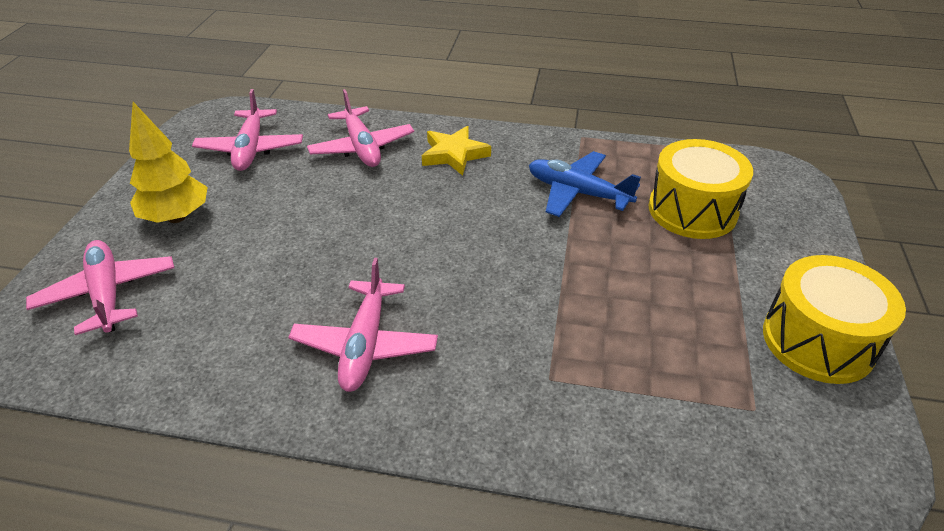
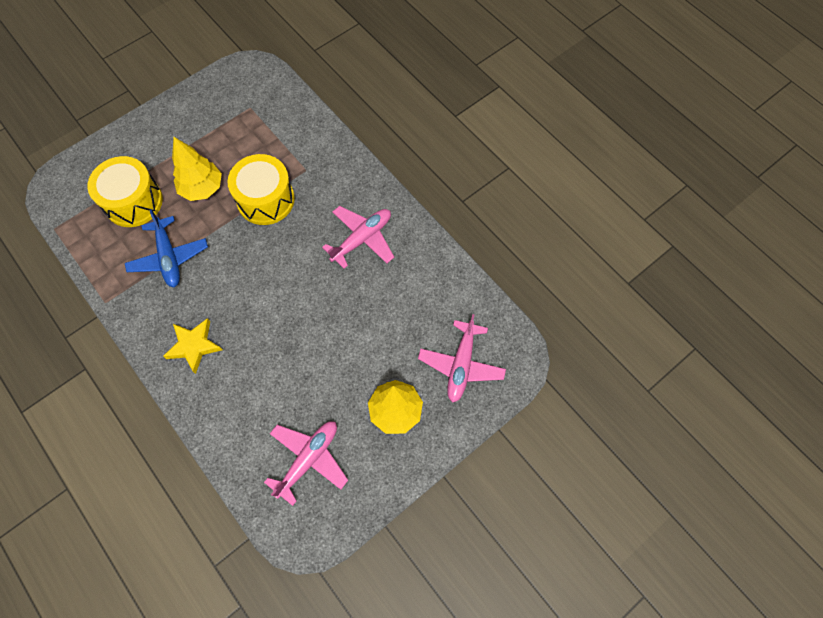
camera: 140 degrees left, 25 degrees up
(362, 147) = (239, 401): pink plane -> none
(644, 267) = (202, 188): none -> yellow tree
(818, 341) = (189, 110): yellow drum -> yellow drum (265, 199)

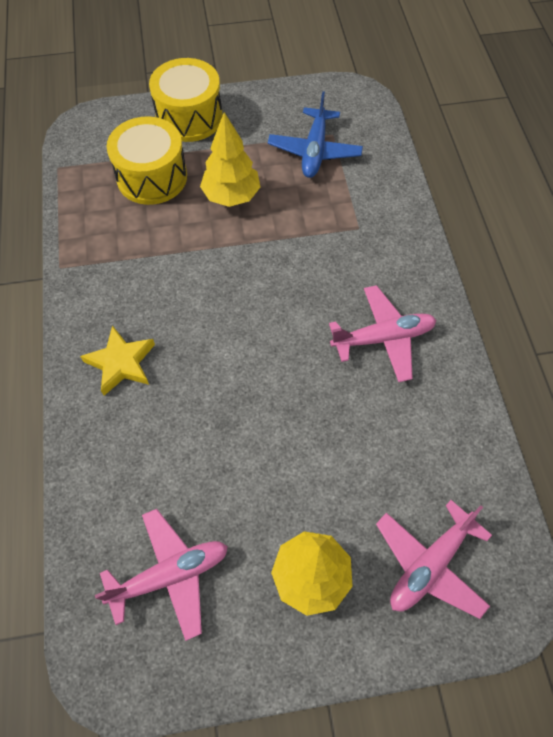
camera: 30 degrees right, 5 degrees down
(169, 257) = (153, 252): blue plane -> blue plane (314, 151)
(265, 199) = (294, 240): yellow drum -> yellow drum (189, 117)

